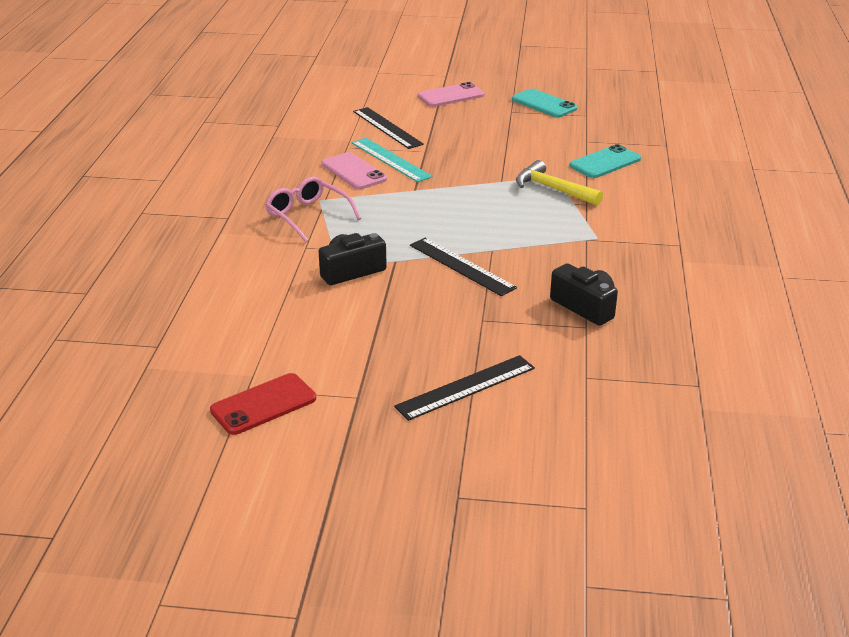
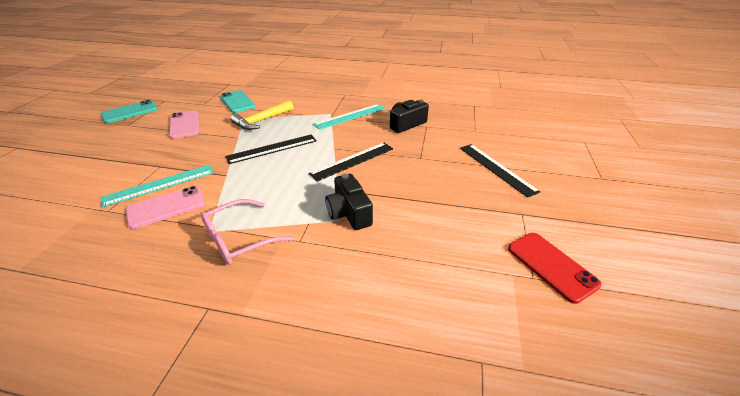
camera: 85 degrees left, 5 degrees up
(387, 128) = (91, 184): black ruler -> black ruler (272, 149)
(451, 96) = (64, 148): pink phone -> pink phone (184, 125)
(594, 255) = (350, 116): none -> turquoise ruler

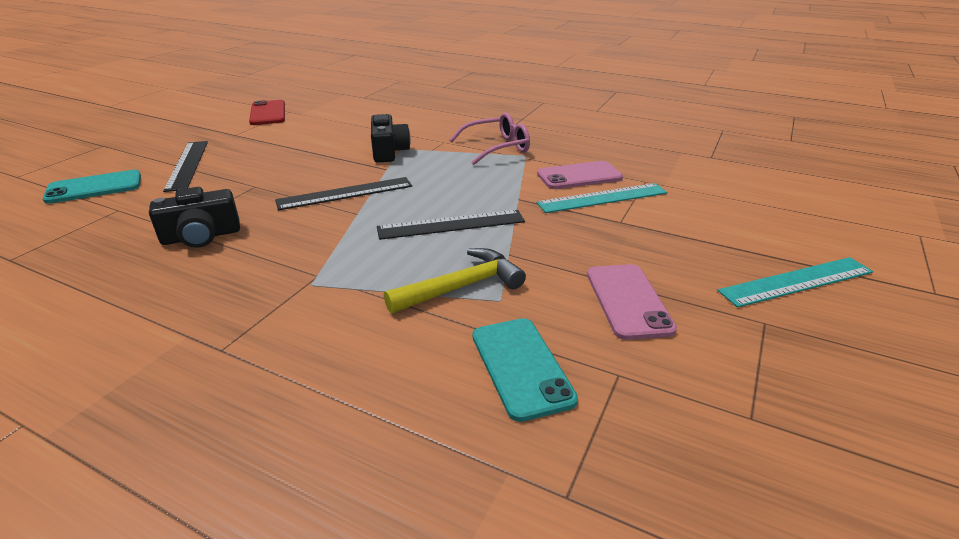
camera: 165 degrees left, 5 degrees down
(130, 112) = (809, 373): turquoise phone -> turquoise phone (94, 187)
(350, 116) = (278, 270): turquoise ruler -> turquoise ruler (796, 281)

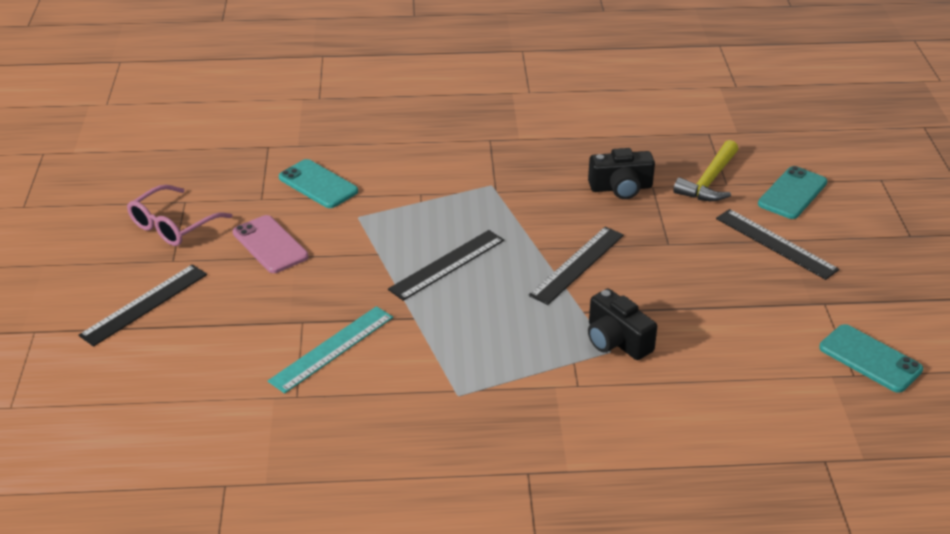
camera: 150 degrees right, 5 degrees up
(201, 236) = (621, 188): black camera -> black camera turned 135 degrees counterclockwise
(268, 113) = (870, 359): red phone -> turquoise phone
(462, 287) = (390, 216): yellow hammer -> yellow hammer (709, 181)
(497, 148) = (503, 397): pink glasses -> pink glasses (173, 225)
(579, 176) = (373, 377): pink phone -> none
(796, 281) = (144, 304): turquoise ruler -> black ruler

